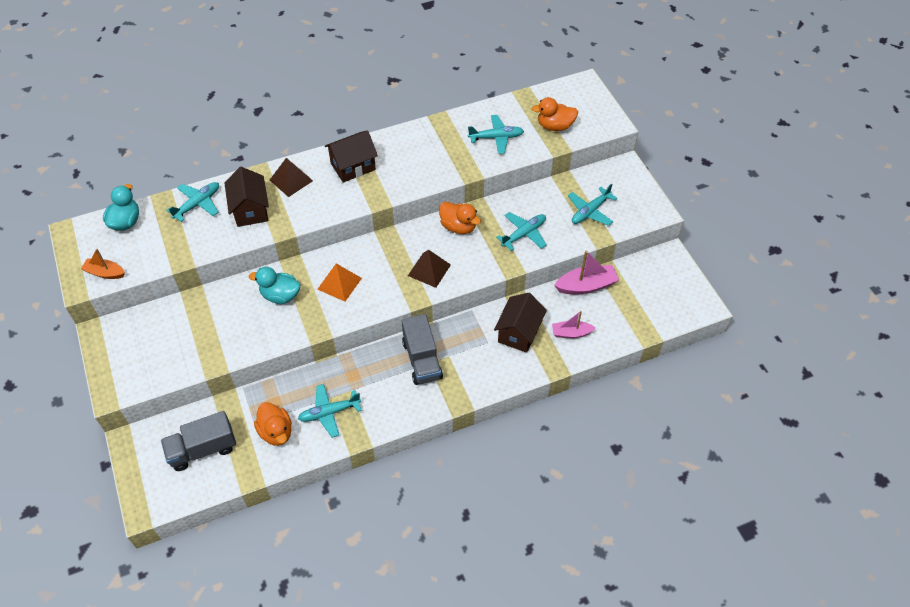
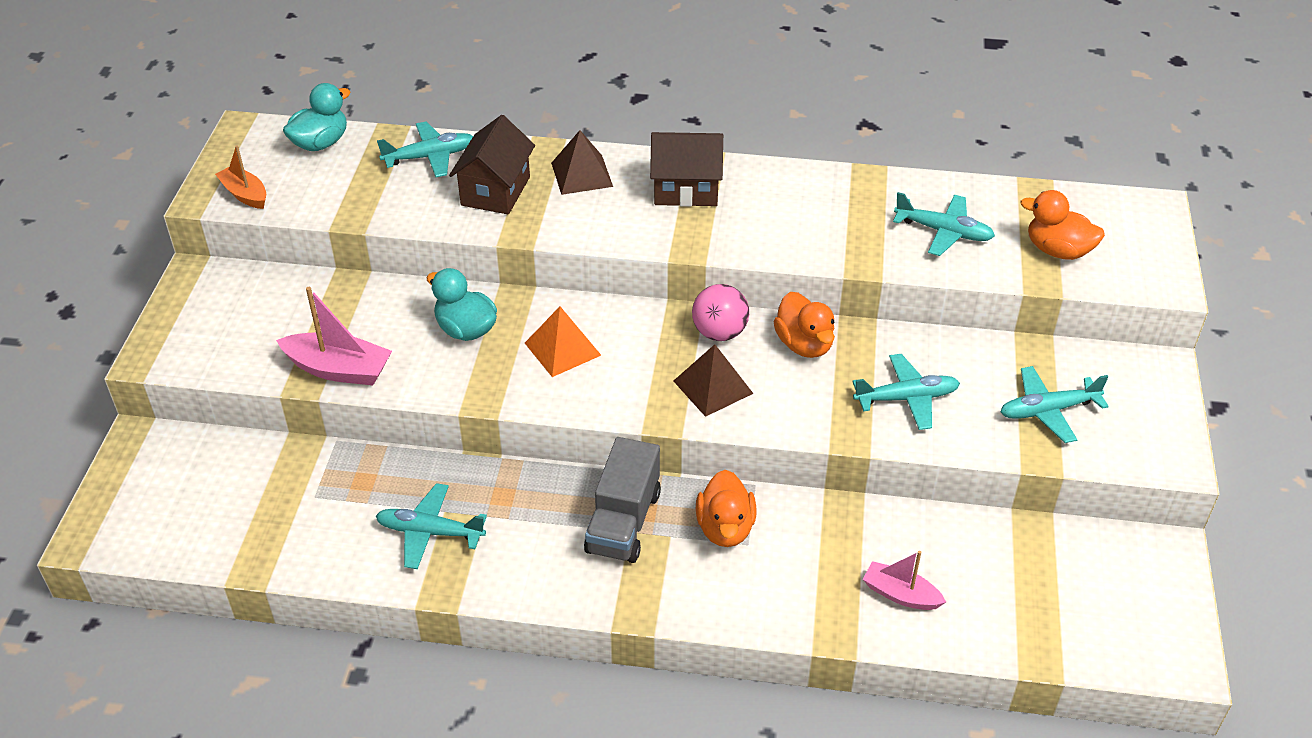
camera: 30 degrees right, 10 degrees down
(203, 449) = (221, 497): grey truck -> none
(276, 432) = (336, 522): orange duck -> orange duck (725, 528)
(413, 238) = (719, 333): none -> pink ball
(519, 332) = (810, 553): brown house -> none
(586, 286) = (978, 532): pink boat -> pink boat (339, 369)

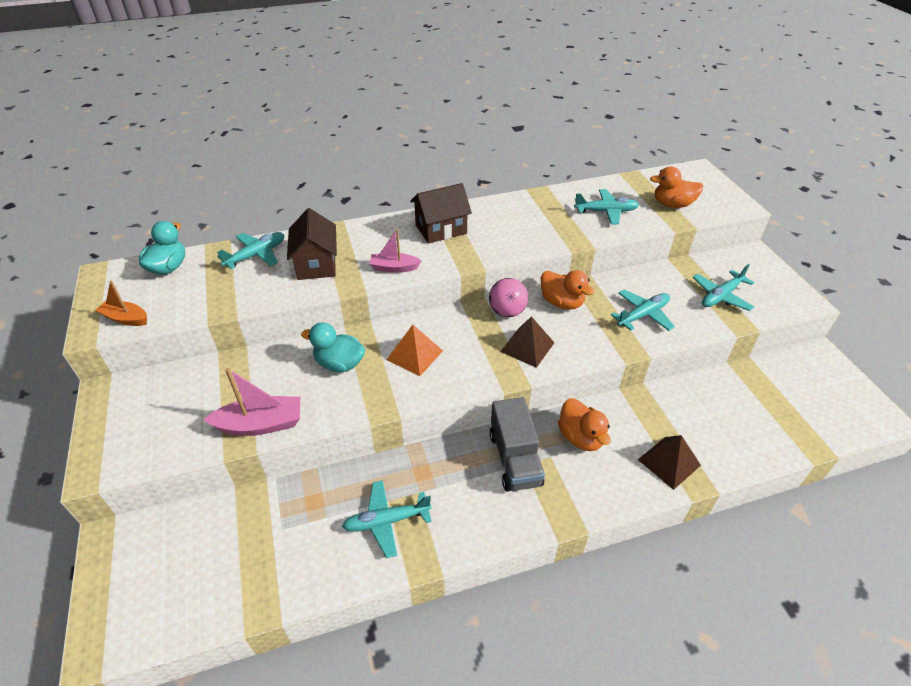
camera: 25 degrees left, 0 degrees up
(582, 174) = (368, 238): brown pyramid -> brown pyramid (669, 462)
(900, 594) = (711, 439): pink boat -> pink boat (394, 268)

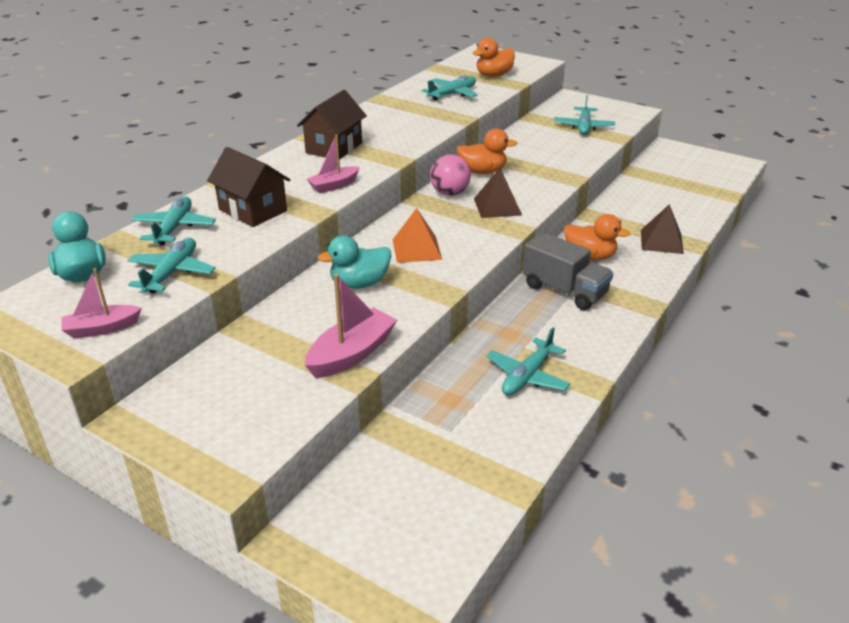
camera: 40 degrees left, 10 degrees down
(126, 318) = (102, 329): orange boat -> pink boat
(643, 315) = (549, 156): turquoise plane -> turquoise plane (172, 273)

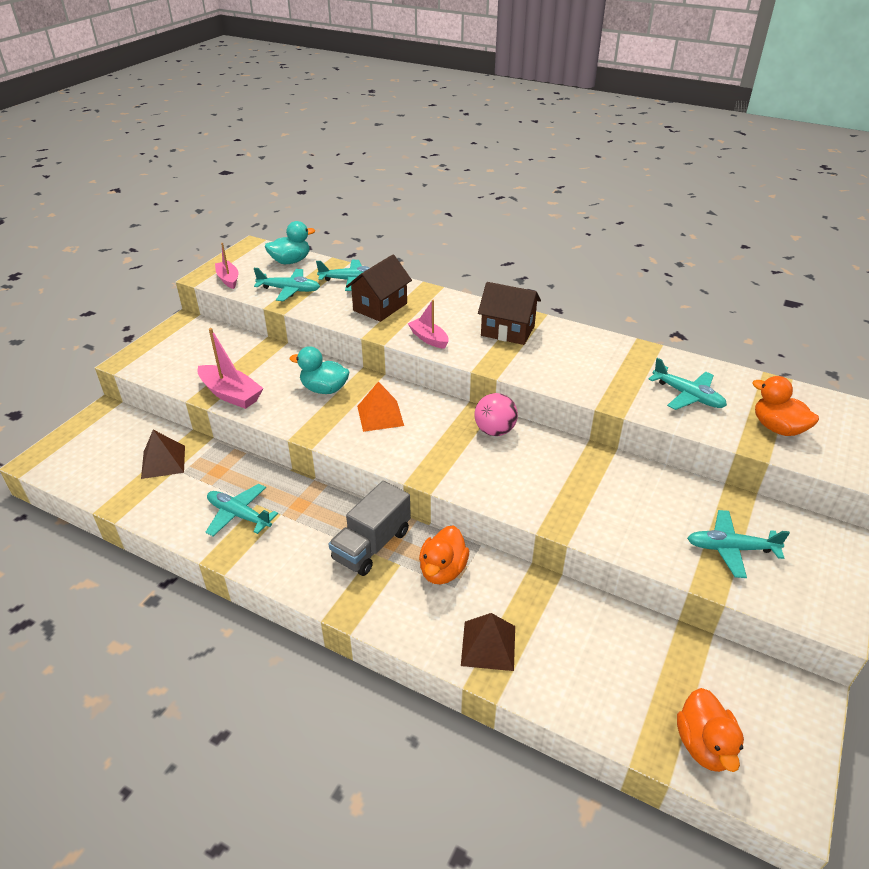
camera: 85 degrees right, 5 degrees up
(359, 283) = (324, 389): turquoise duck -> turquoise duck turned 45 degrees counterclockwise
(482, 171) = (553, 453): orange duck -> orange duck (704, 745)
(497, 206) = (471, 465): brown pyramid -> brown pyramid (163, 462)

